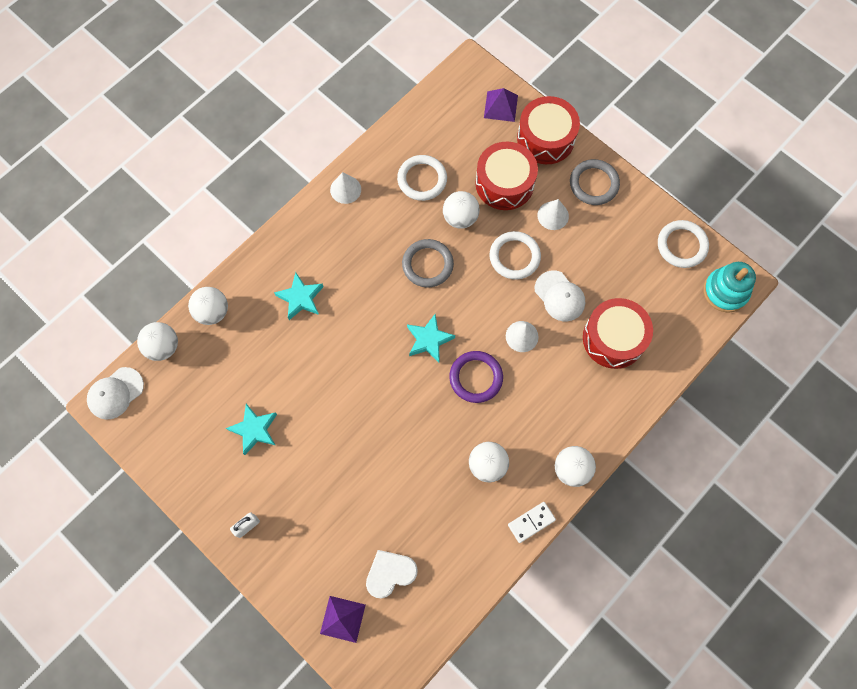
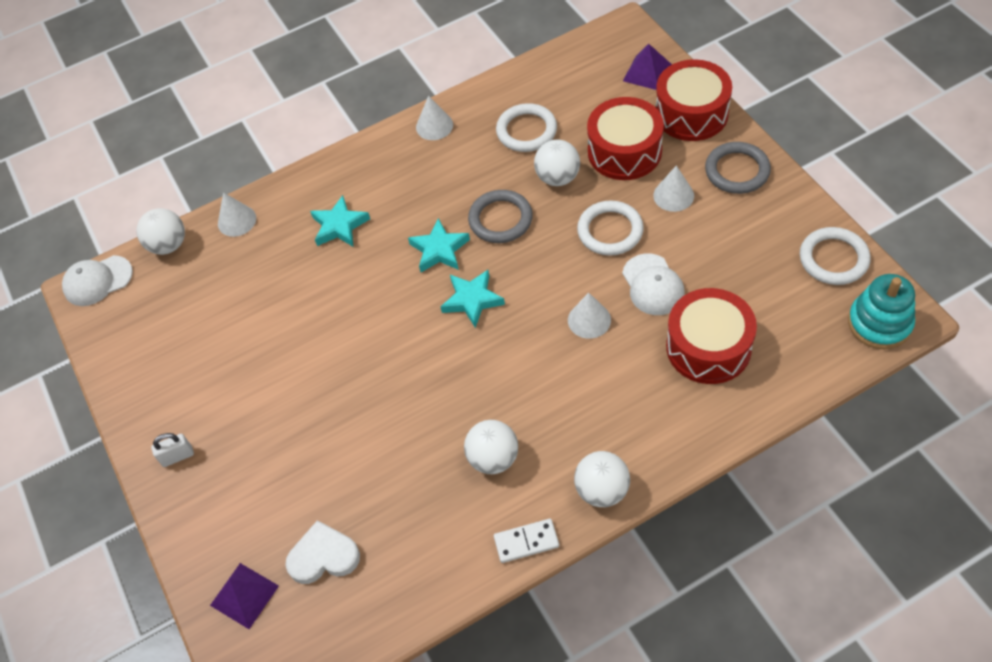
camera: 25 degrees right, 15 degrees down
(212, 312) = (237, 220): white ball -> white cone
(254, 429) = (230, 353): turquoise star -> turquoise star (439, 250)
(476, 377) = (514, 354): purple ring -> none

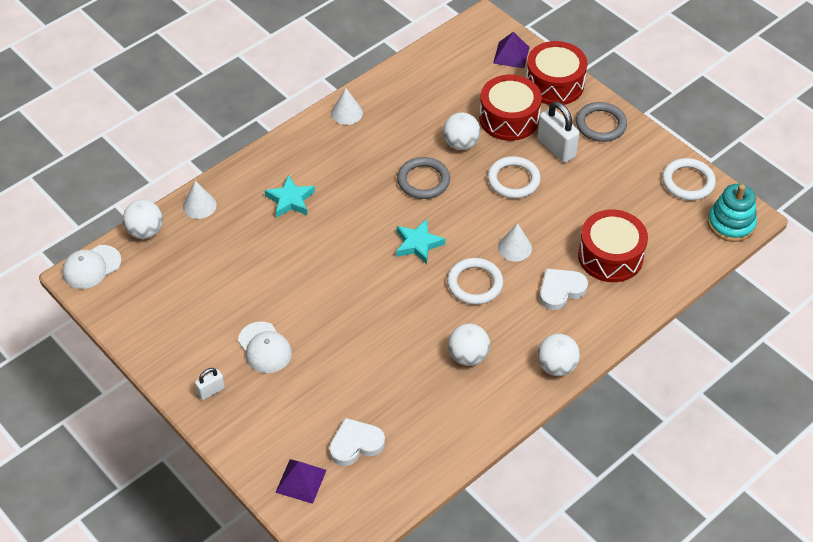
camera: 20 degrees left, 5 degrees down
(439, 250) = (380, 209): turquoise star -> none
(526, 131) = (425, 110): white ring -> white ring (475, 283)
(526, 542) = (509, 410): white domino -> none
(633, 385) = (560, 290): none -> white heart
(653, 285) = (557, 216): white cap -> white cap (264, 348)
(673, 195) = (556, 148): white cone -> white padlock

